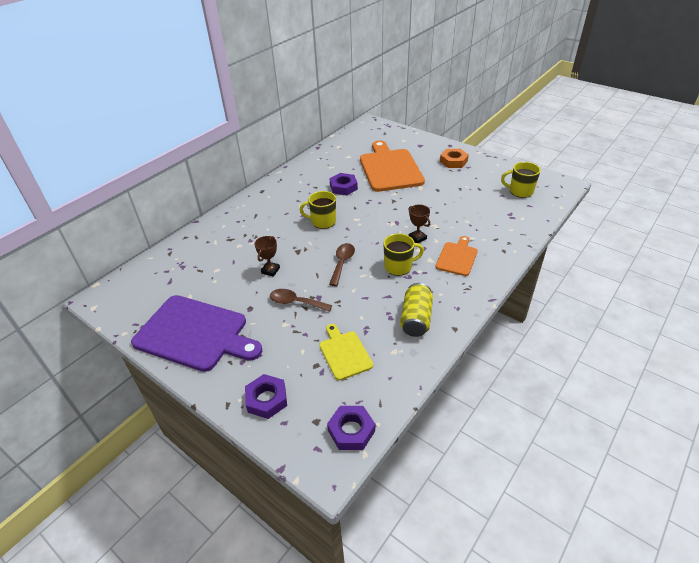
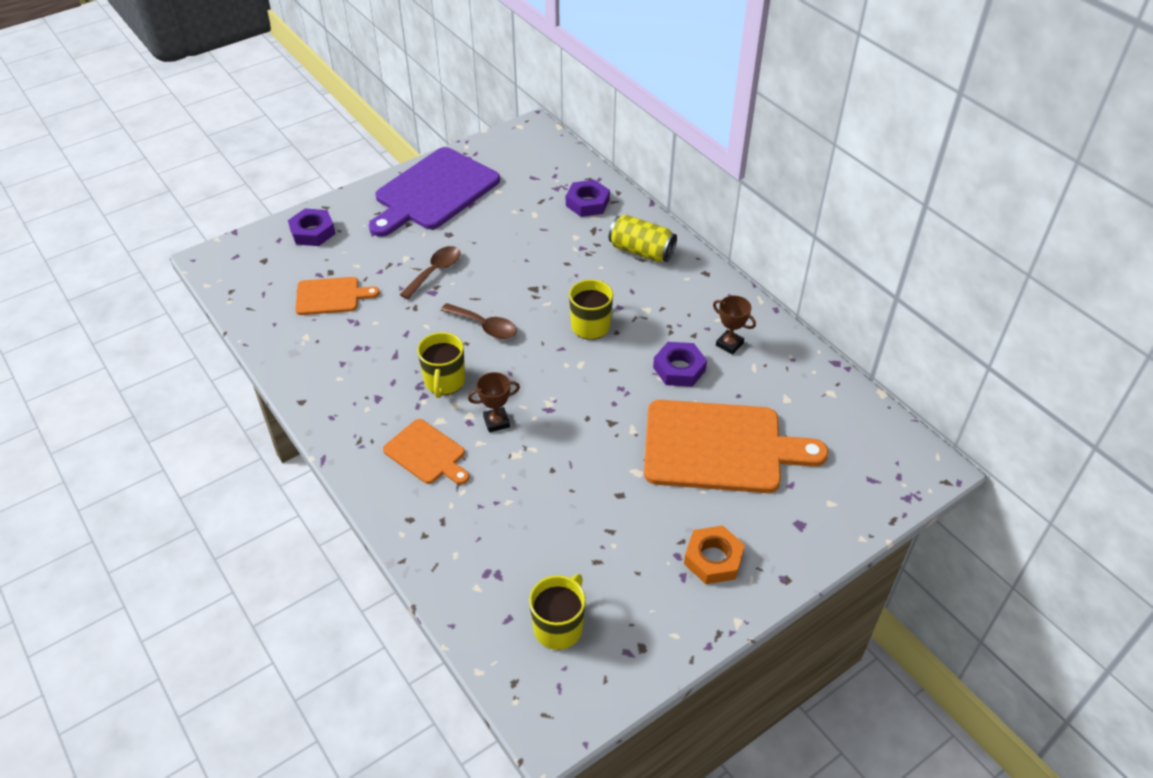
camera: 105 degrees right, 5 degrees up
(270, 270) = (507, 258): brown trophy -> brown trophy (729, 344)
(344, 353) = (331, 296): yellow cutting board -> orange cutting board
(351, 431) = (236, 281): purple nut -> purple nut (587, 203)
(416, 319) = (340, 370): yellow can -> yellow can (641, 251)

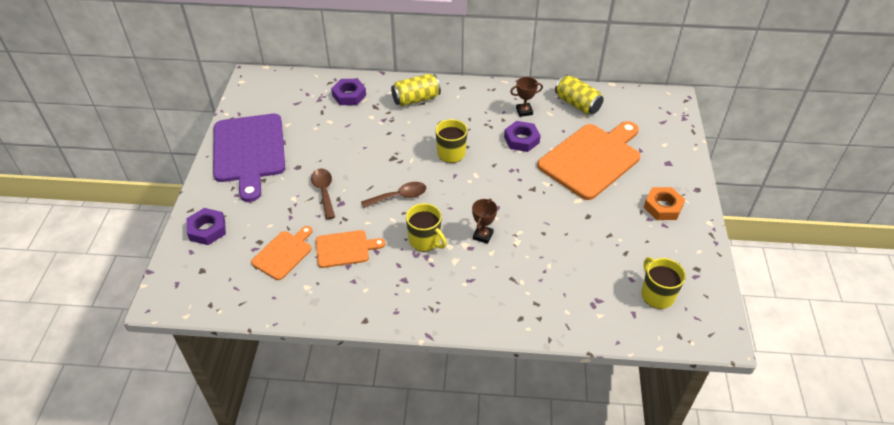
camera: 50 degrees left, 0 degrees up
(427, 453) = (476, 281): orange cutting board -> orange cutting board (345, 249)
(801, 382) = (577, 104): none -> yellow can

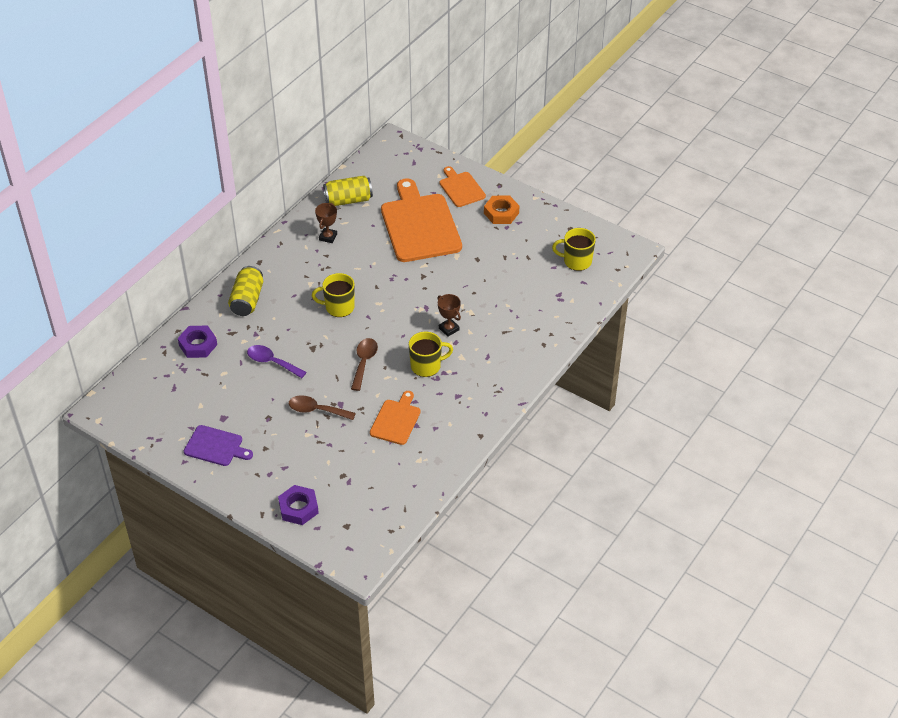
camera: 60 degrees left, 0 degrees up
(249, 151) = (216, 446): purple cutting board -> purple cutting board, size x0.52
(283, 253) = (370, 463): orange cutting board -> orange cutting board (461, 188)
(359, 142) = (272, 362): none -> purple spoon
(521, 140) = (361, 255): purple nut -> none

